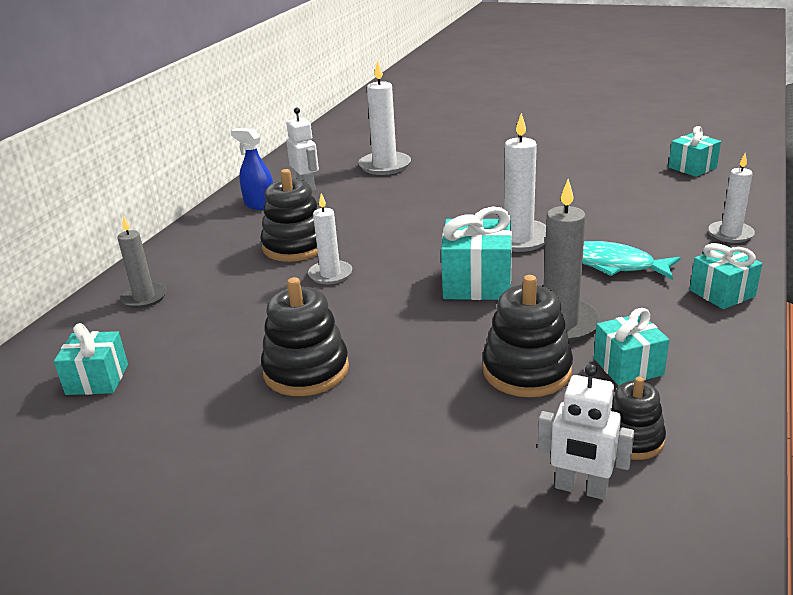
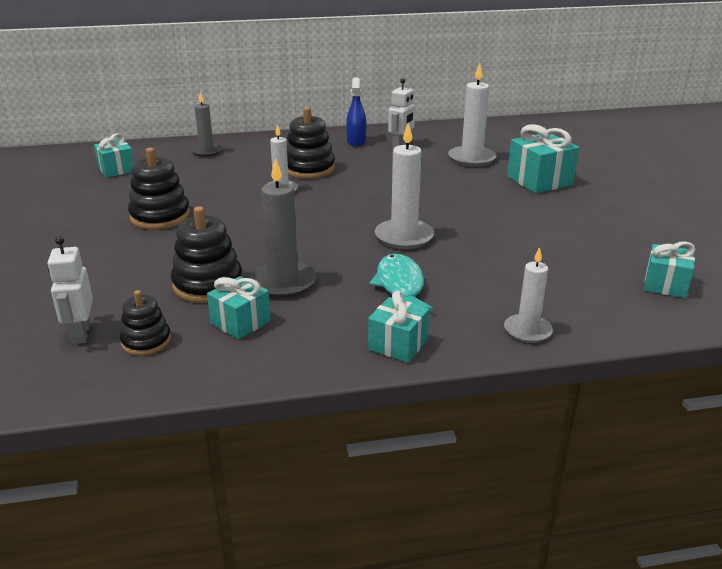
camera: 55 degrees right, 0 degrees up
(477, 283) = (316, 239): turquoise gift -> turquoise gift (539, 181)

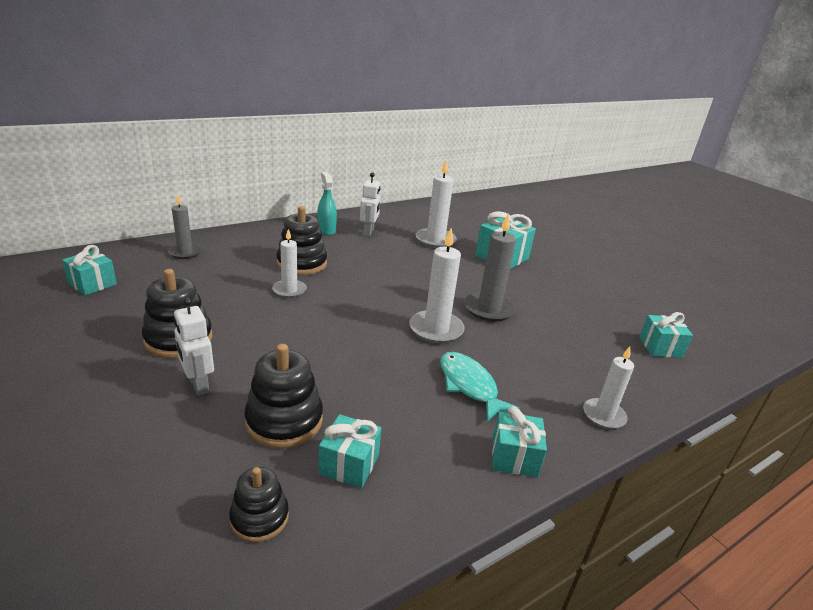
camera: 25 degrees left, 0 degrees up
(81, 333) = (170, 526): white robot -> white robot (198, 385)
(283, 283) = (360, 403): grey candle -> grey candle (488, 309)
(356, 141) = (326, 230): blue spray bottle -> turquoise spray bottle

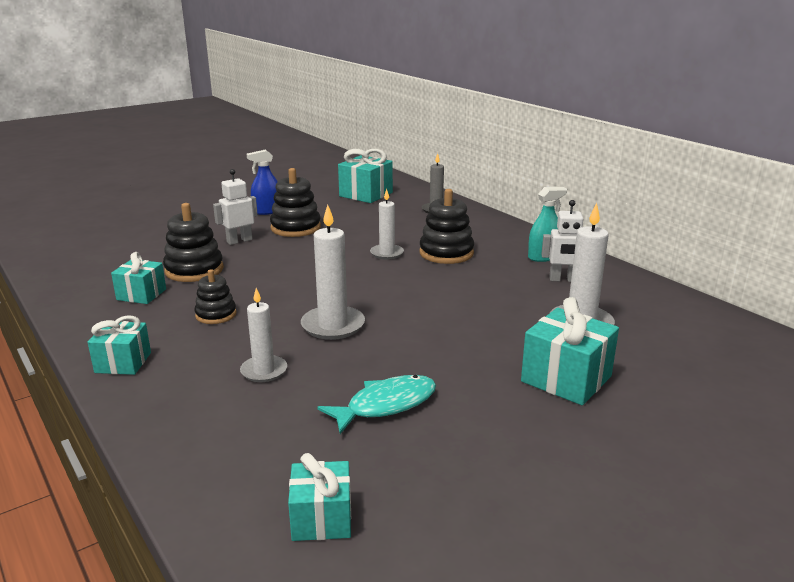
camera: 90 degrees right, 5 degrees down
(91, 360) = (267, 211): none -> blue spray bottle
(92, 284) = (366, 194): turquoise gift -> turquoise gift, size x1.55
(259, 517) = (106, 272): black stacking toy -> black stacking toy (216, 315)
(469, 385) = (230, 343): turquoise fish -> turquoise fish (386, 405)
(488, 309) = (390, 360): grey candle -> none
(603, 415) = (166, 426): white candle -> white candle (264, 371)

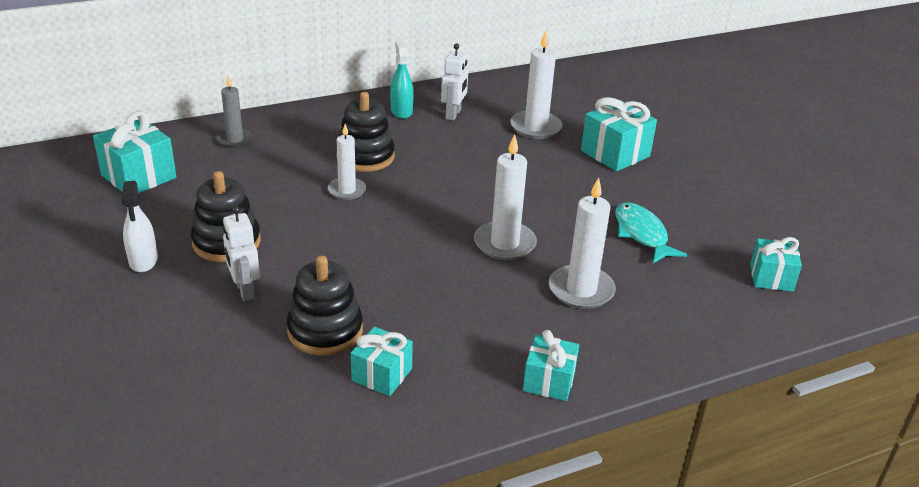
camera: 80 degrees left, 10 degrees up
(216, 315) = (457, 316): black stacking toy -> none
(264, 371) = (581, 290): white candle -> white candle, size x1.54
(267, 211) = (143, 261): blue spray bottle -> white spray bottle

